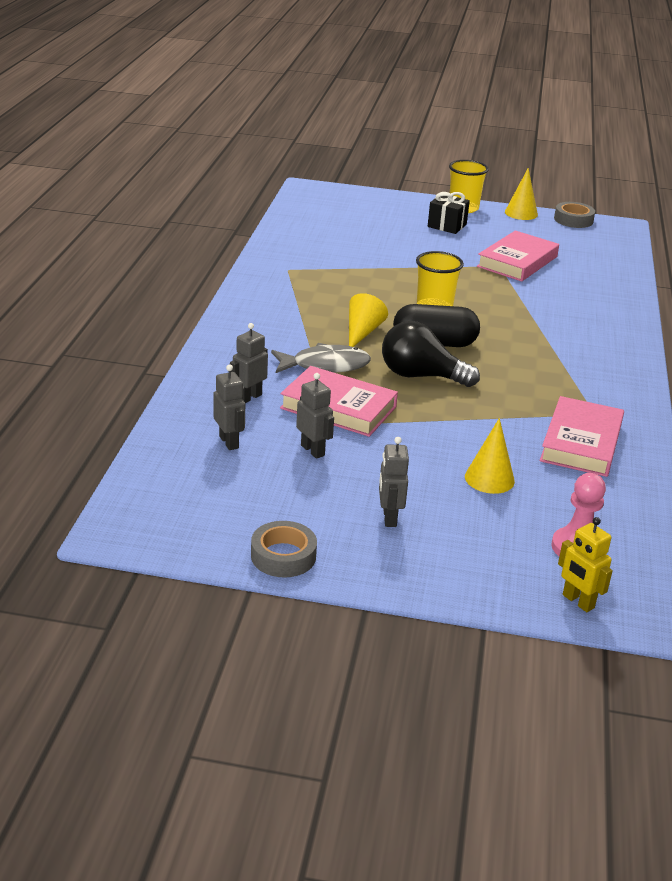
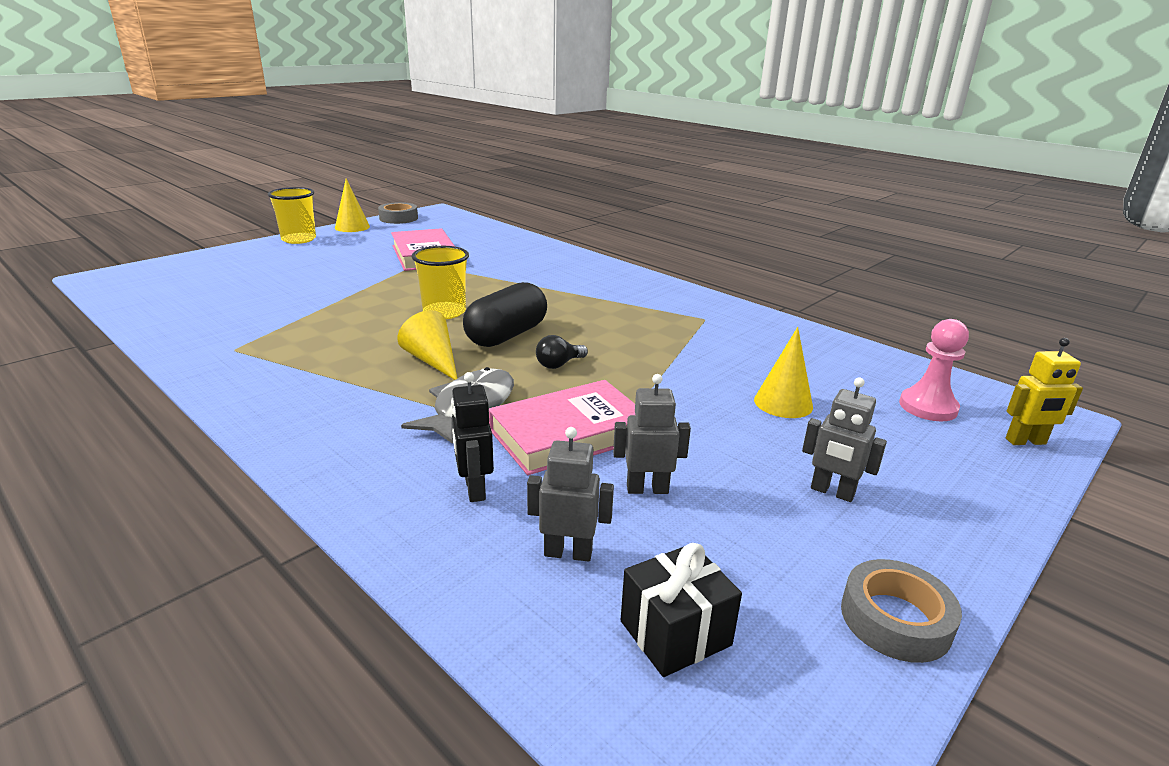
camera: 55 degrees left, 5 degrees down
(249, 397) = (474, 489): grey robot -> black robot
(421, 376) = (559, 364): black light bulb -> black light bulb, size x0.49
(447, 225) = (313, 255): black gift -> black gift (675, 633)
(581, 442) = (748, 340): pink book -> none

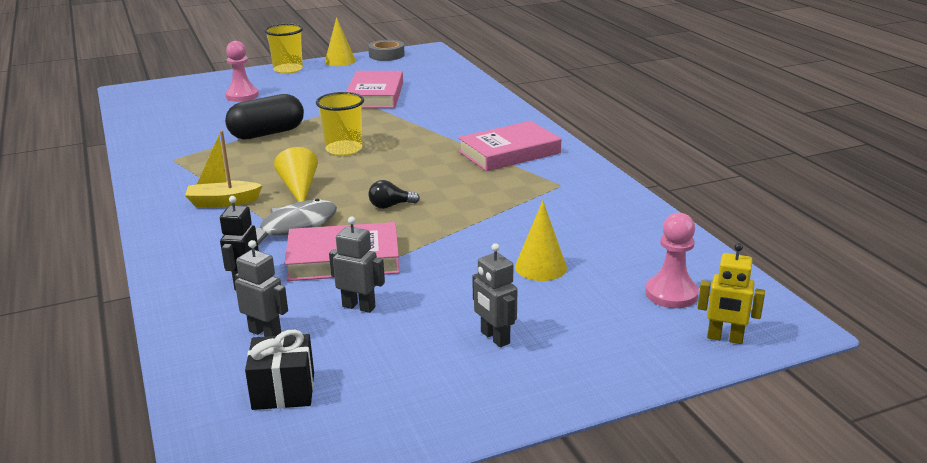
camera: 25 degrees right, 0 degrees up
(266, 270) = (242, 96): none -> pink pawn
(349, 391) = (223, 202): none -> yellow boat
(506, 335) = (373, 176): black capsule -> black capsule (267, 133)
(621, 294) = (509, 152): none -> pink book
(895, 619) = (435, 421): grey tape -> none

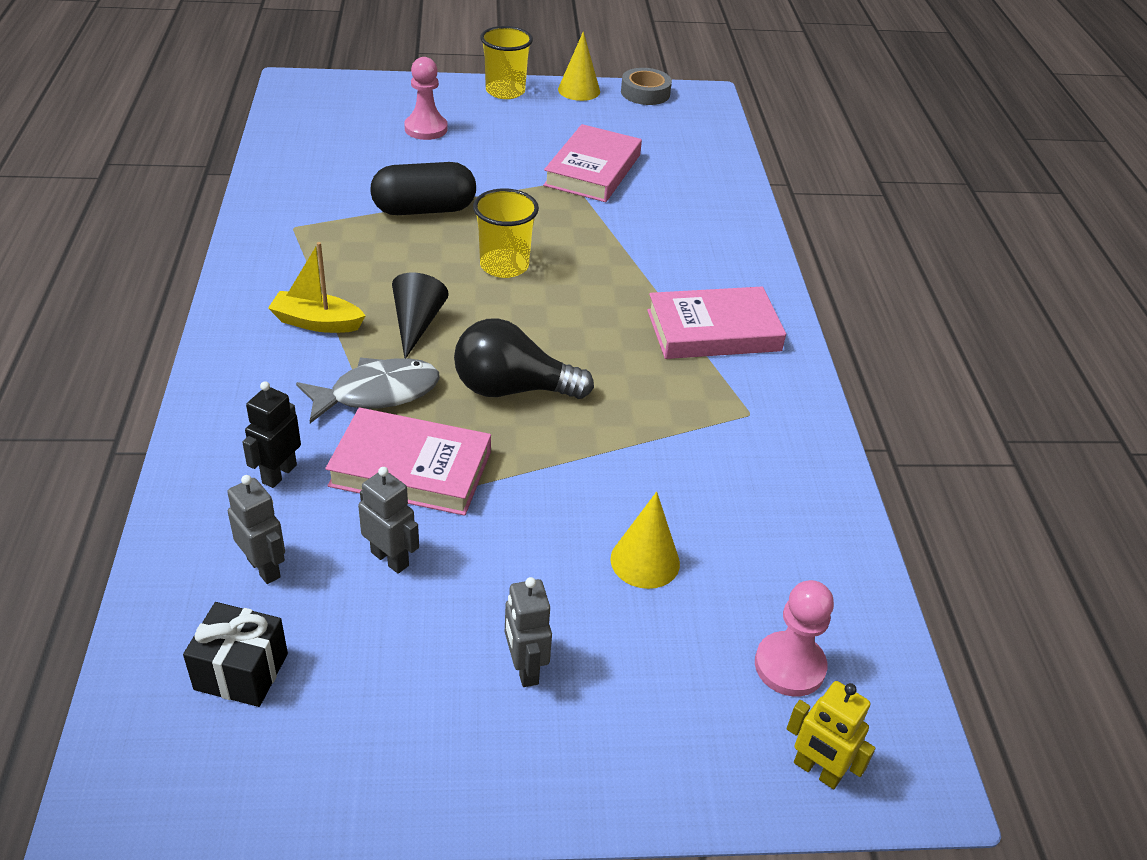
camera: 15 degrees right, 15 degrees up
(299, 188) = (416, 323): yellow cone -> black cone
(390, 206) = (512, 389): black light bulb -> black light bulb, size x2.04

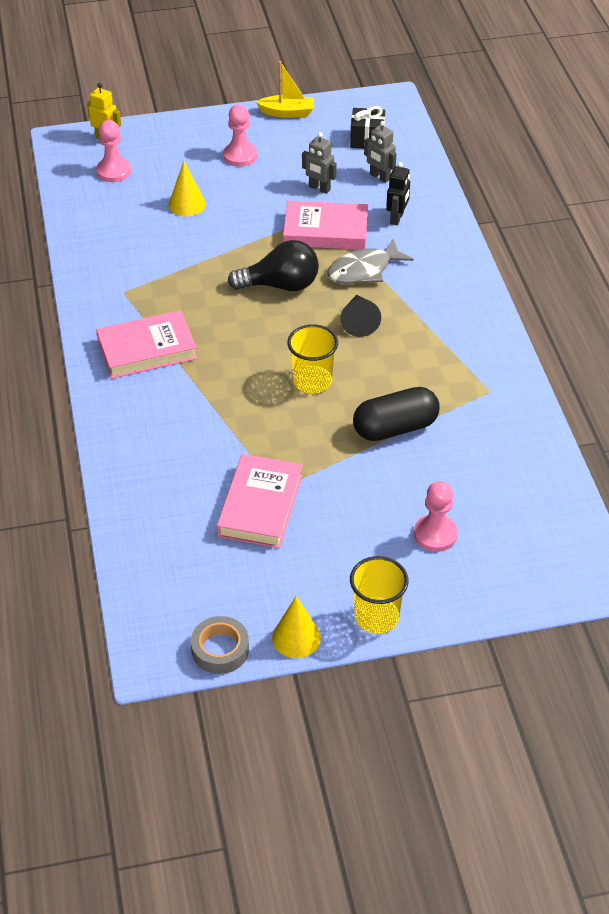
camera: 175 degrees right, 5 degrees up
(317, 322) = (426, 312): yellow boat -> yellow boat (287, 112)
(525, 668) = (240, 156): grey robot -> pink pawn

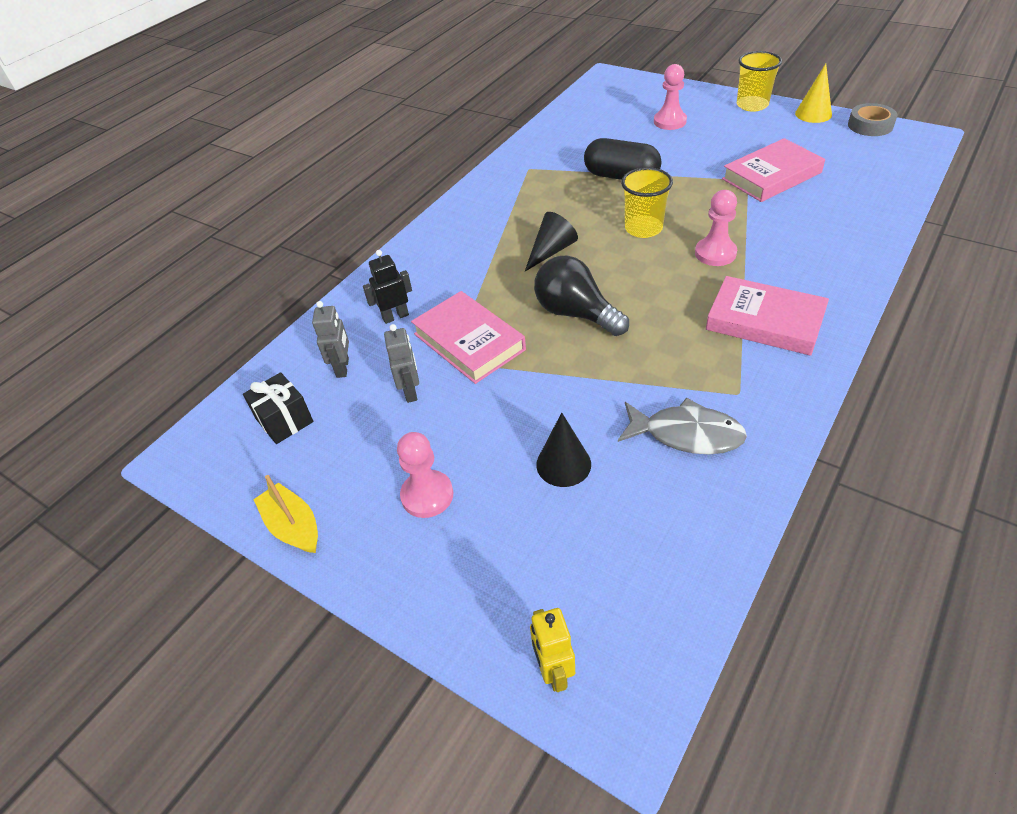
camera: 130 degrees left, 0 degrees up
(114, 171) = (601, 588): pink pawn -> pink pawn (715, 253)
(187, 204) = (563, 464): yellow cone -> black cone
(364, 270) = (490, 287): grey fish -> grey fish (686, 434)

